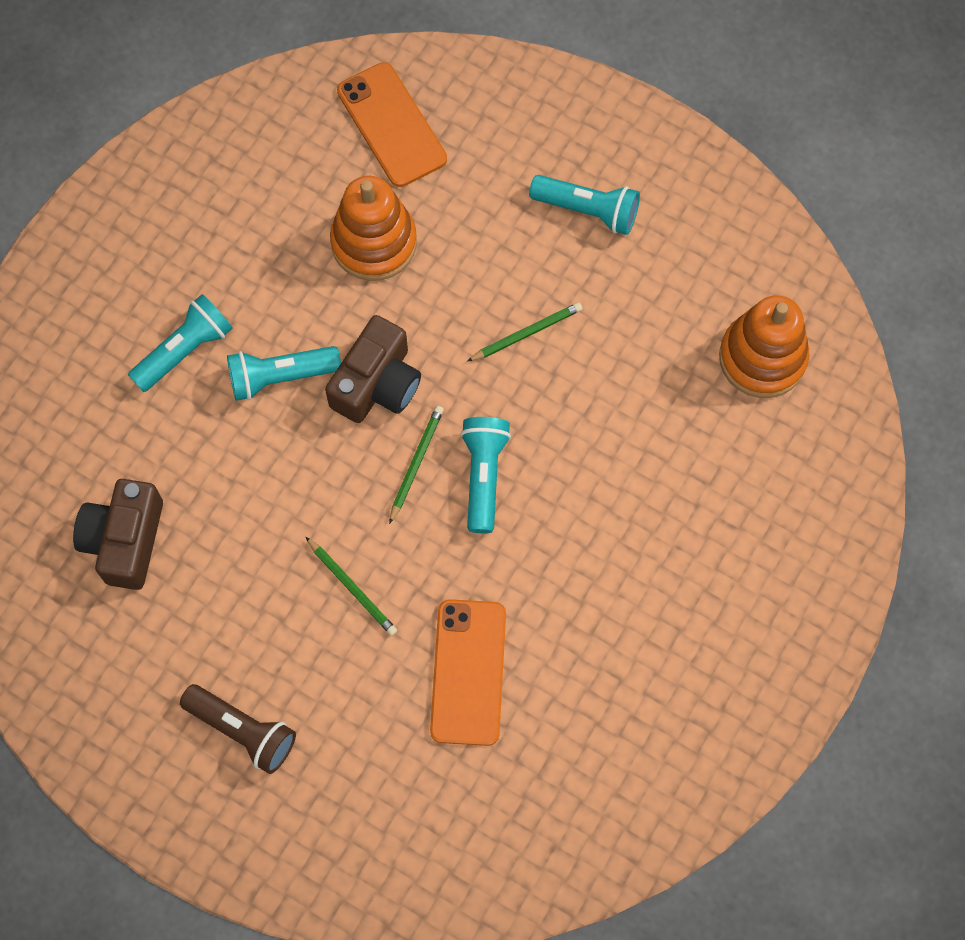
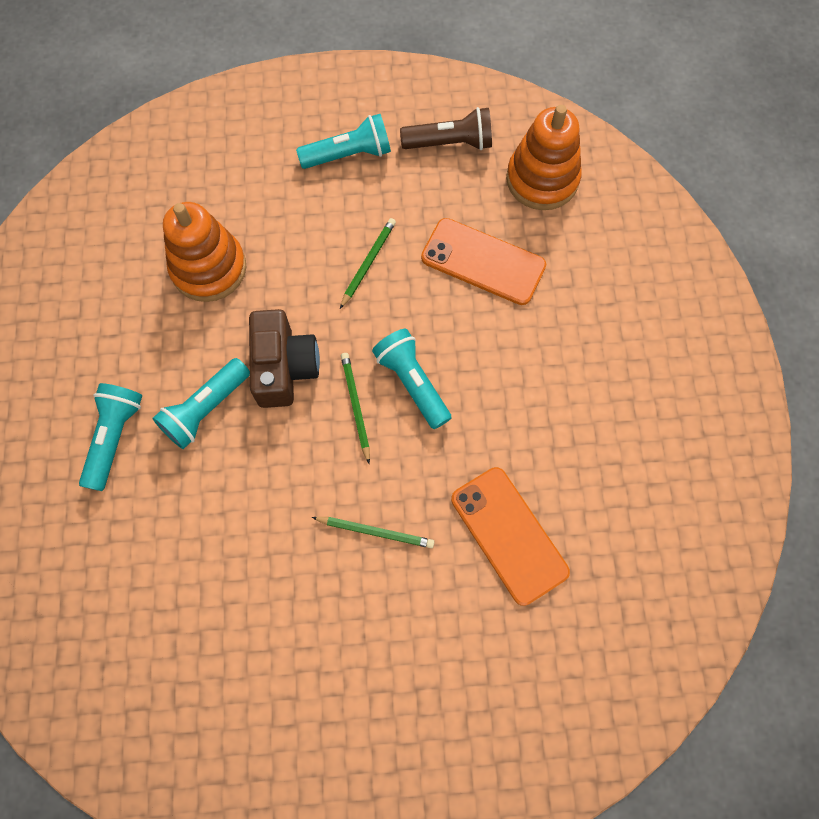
camera: 35 degrees left, 0 degrees up
(125, 540) = (167, 619): brown camera -> none
(243, 731) = (371, 706): brown flashlight -> brown flashlight (450, 143)
(391, 125) = (163, 180): orange phone -> orange phone (483, 262)

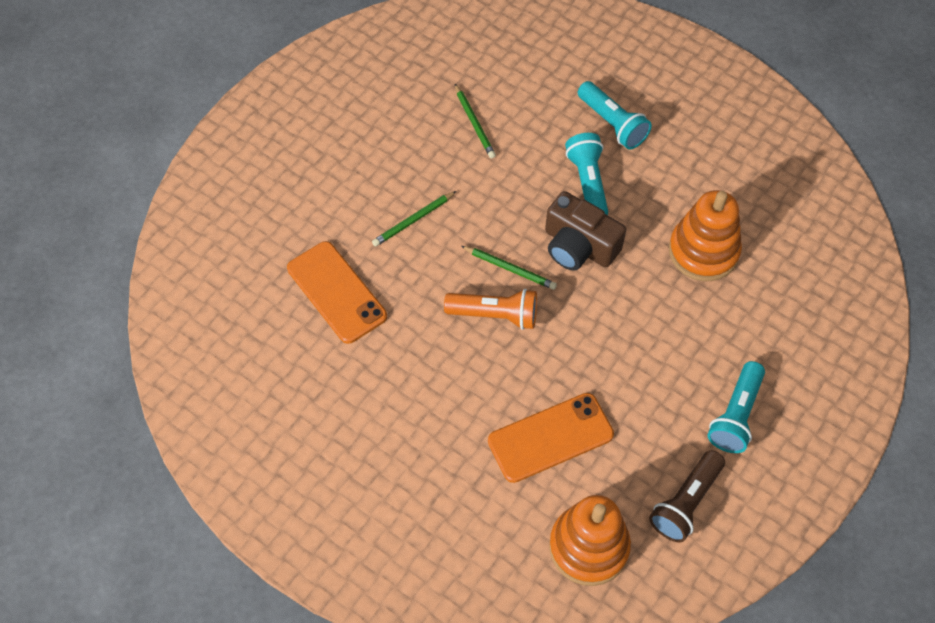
camera: 130 degrees right, 10 degrees down
(368, 263) = (619, 356): green pencil -> green pencil (474, 123)
(412, 382) = (495, 315): turquoise flashlight -> orange flashlight
(509, 535) = (336, 292): orange phone -> orange phone turned 45 degrees clockwise

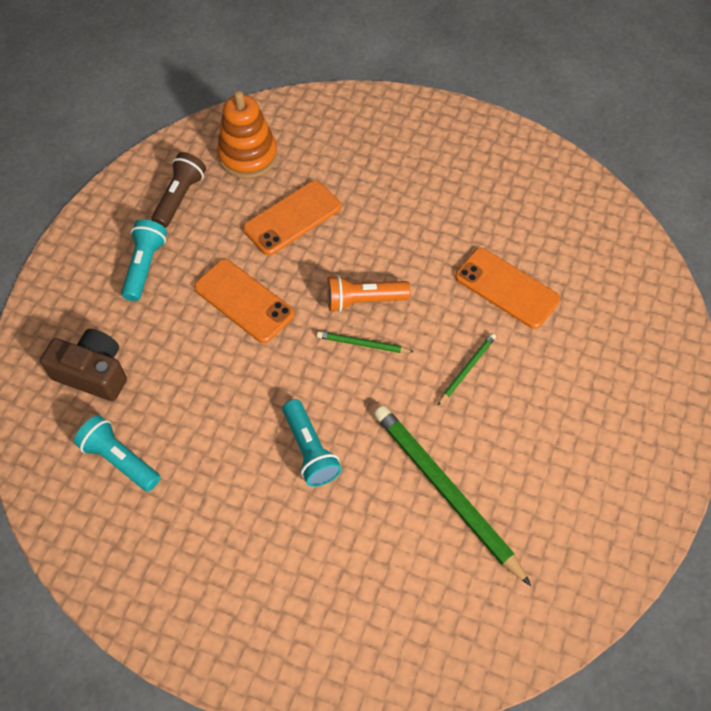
camera: 165 degrees right, 0 degrees up
(474, 123) = (446, 492): green pencil -> green pencil, size x2.14
(579, 246) = (304, 380): brown camera -> brown camera (93, 373)
(612, 124) = (298, 529): turquoise flashlight -> turquoise flashlight (120, 459)
(626, 345) = (244, 301): none -> orange phone
(703, 251) = (184, 403): orange stacking toy -> none

